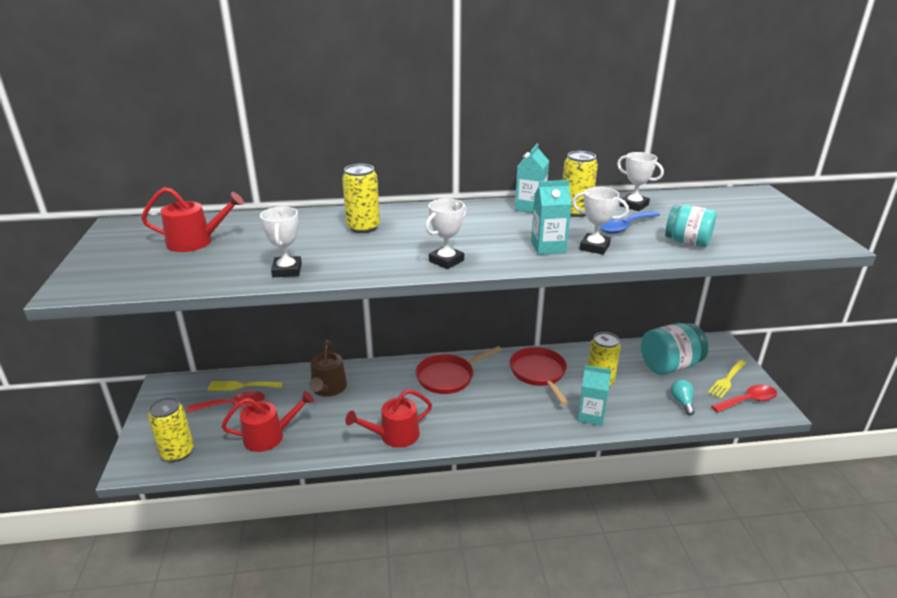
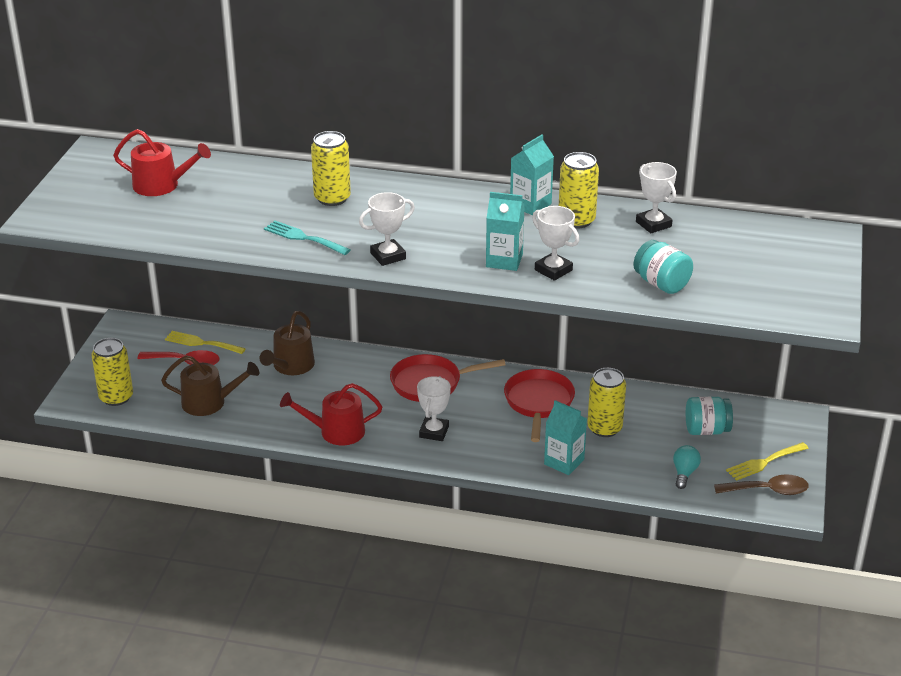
camera: 20 degrees right, 5 degrees up
(269, 436) = (209, 402): red watering can -> brown watering can
(287, 270) = (231, 237): white trophy -> white trophy (434, 432)
(358, 260) = (303, 238): none -> turquoise fork
(624, 227) = (611, 251): blue spoon -> none
(669, 366) = (706, 430): turquoise jar -> turquoise jar, size x0.64
(748, 401) = (768, 490): red spoon -> brown spoon

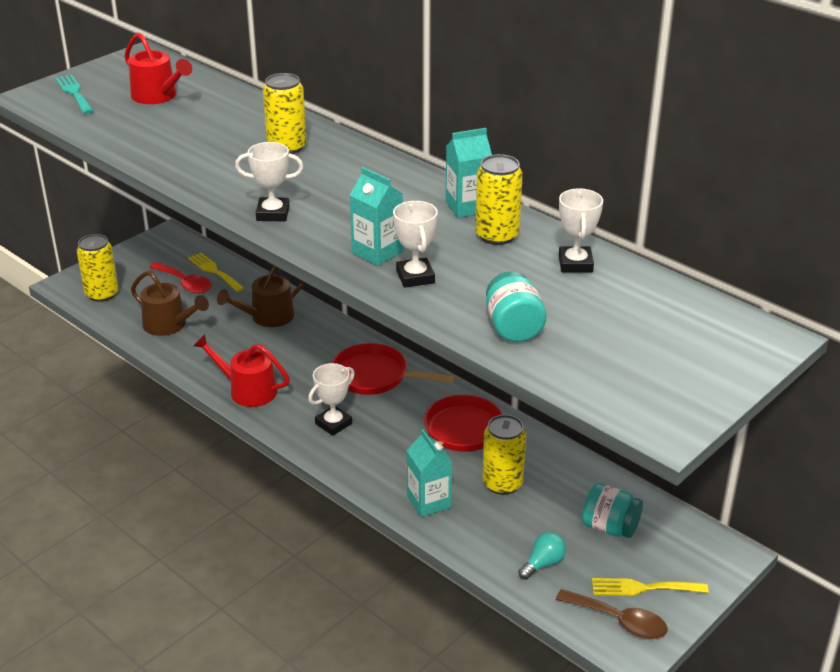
camera: 30 degrees right, 0 degrees up
(303, 238) = (218, 174): turquoise fork -> turquoise fork (74, 93)

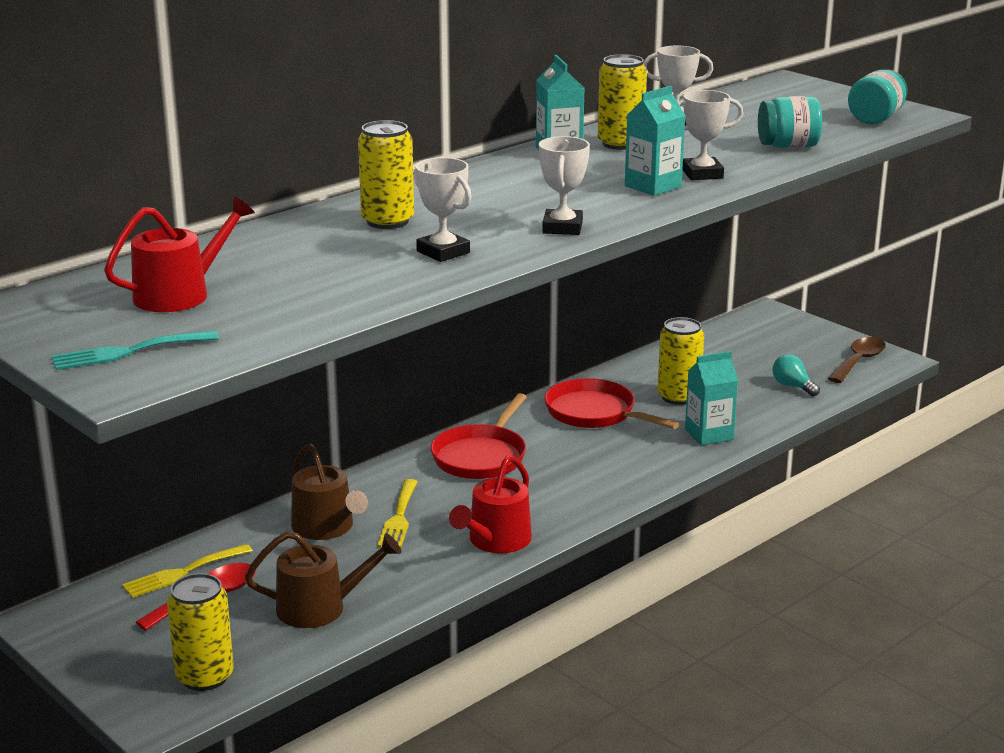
camera: 85 degrees left, 10 degrees down
(169, 325) = (319, 608): brown watering can -> brown watering can turned 45 degrees clockwise
(333, 424) = (572, 484): white trophy -> white trophy (443, 252)
(610, 527) = (739, 354): turquoise jar -> turquoise jar (876, 119)
(643, 588) = (816, 348): yellow fork -> yellow fork (399, 518)

